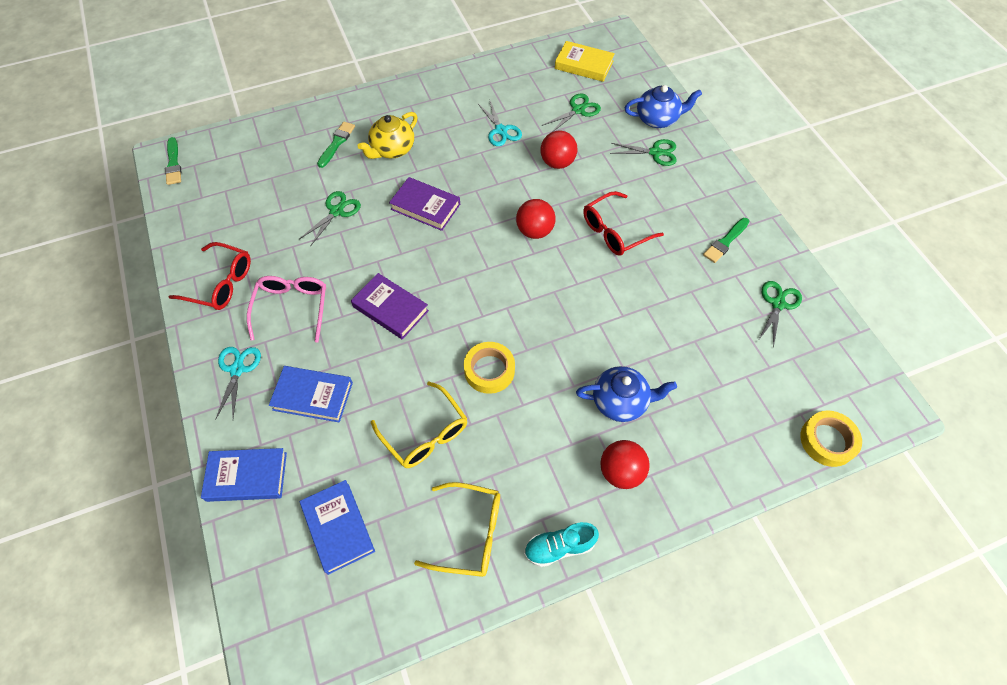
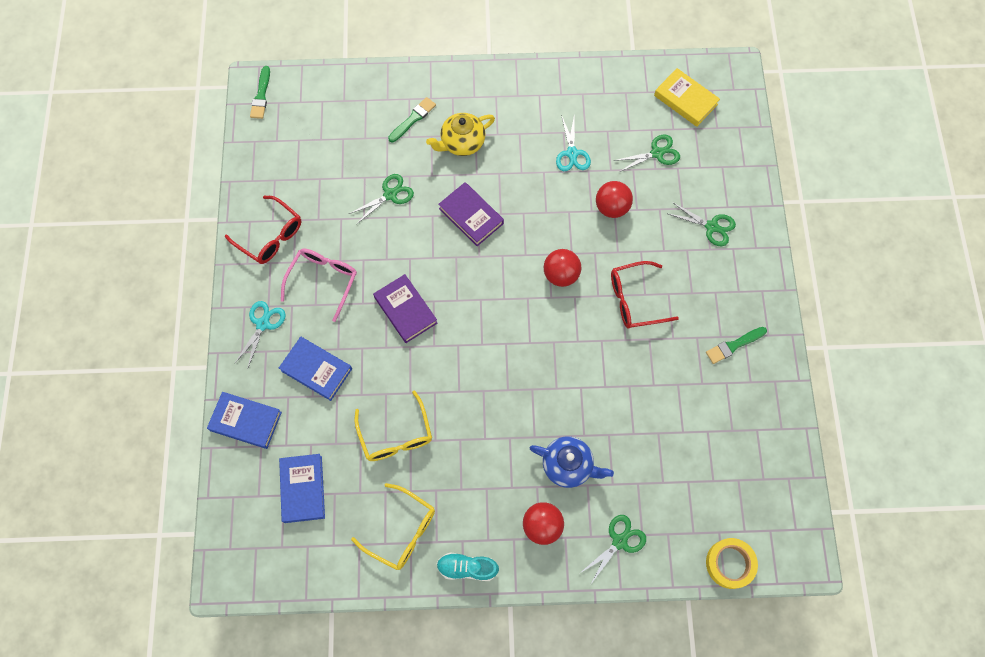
camera: 20 degrees right, 10 degrees up
(489, 370) = (468, 397): yellow tape -> none
(658, 119) = (732, 189): blue teapot -> none
(778, 304) = (751, 424): green scissors -> green scissors (619, 541)

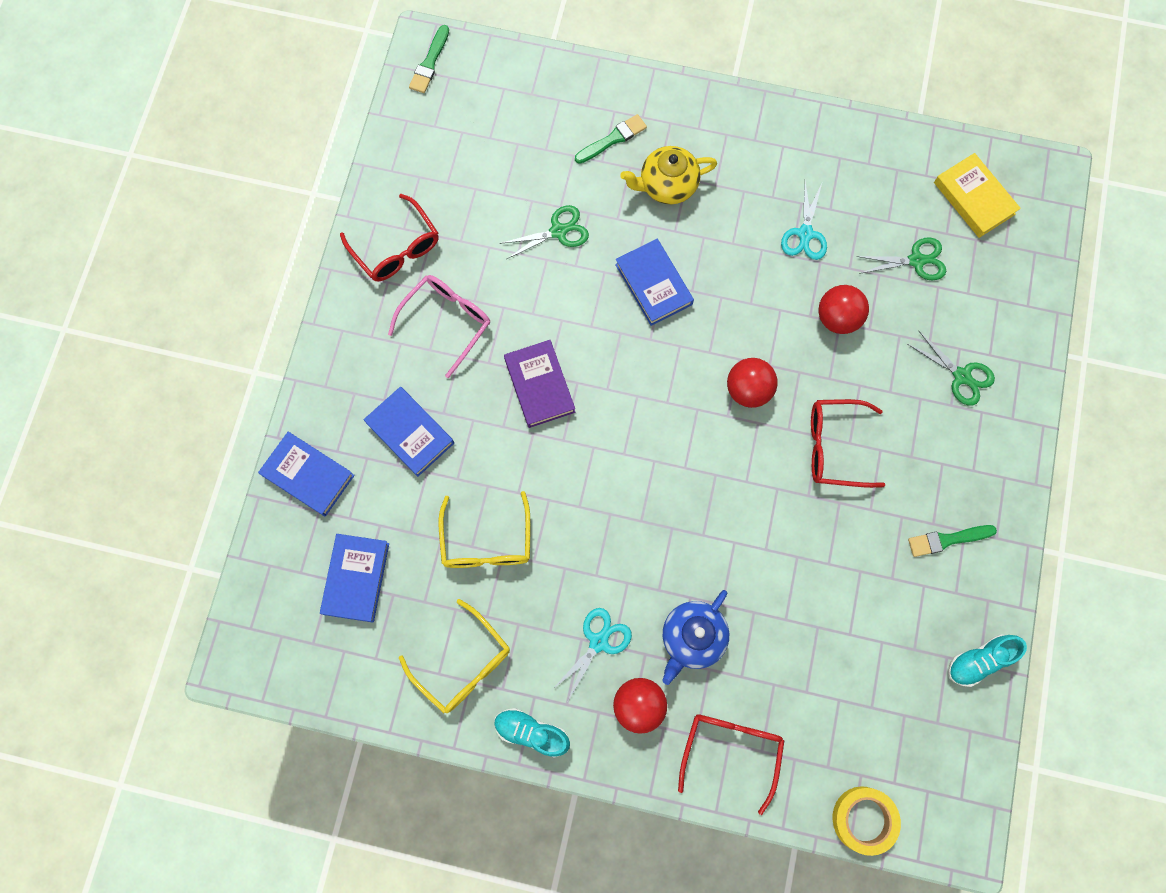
camera: 15 degrees right, 5 degrees up
(263, 324) = (359, 358): turquoise scissors -> turquoise scissors (598, 642)
(471, 216) = (653, 284): purple book -> blue book
(568, 465) = (692, 638): blue teapot -> blue teapot turned 90 degrees clockwise
(619, 541) = (730, 752): green scissors -> red glasses
(780, 426) = (979, 660): none -> turquoise shoe

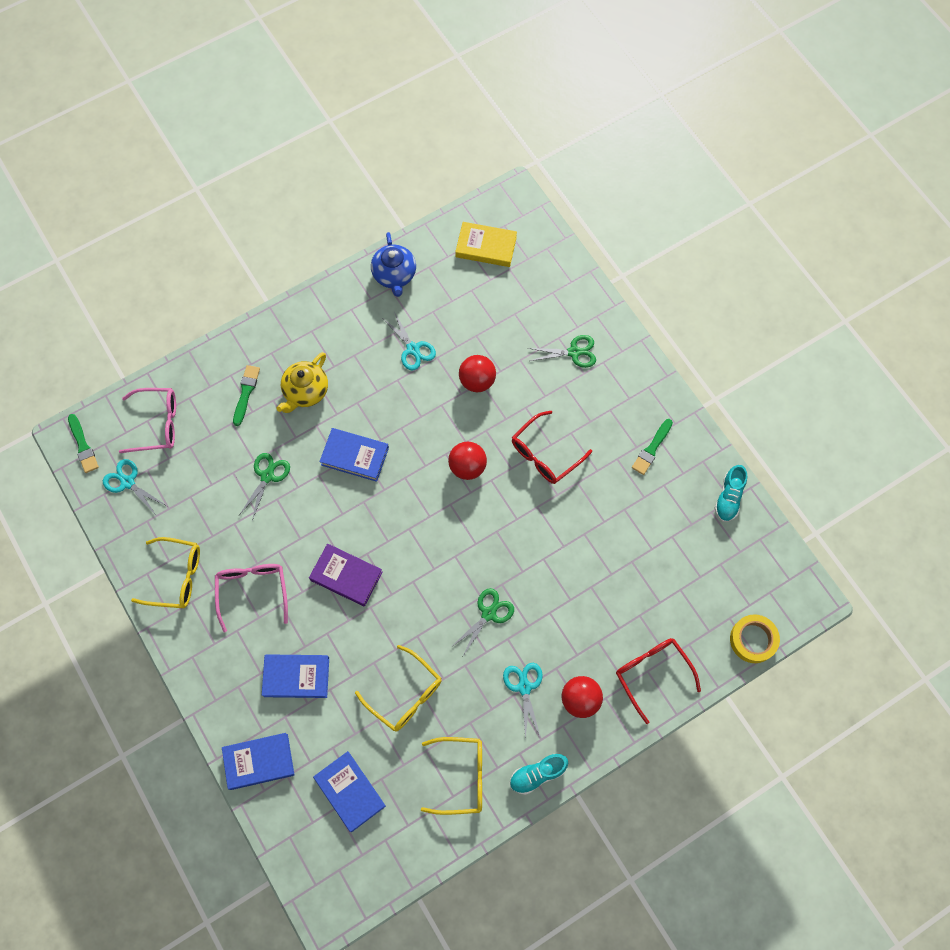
camera: 45 degrees left, 5 degrees down
(395, 247) = (175, 576): red glasses -> yellow glasses
(435, 128) = (127, 482): none -> turquoise scissors
(509, 98) = (156, 424): none -> pink glasses
(692, 638) = (572, 634): blue teapot -> blue teapot (394, 275)
(916, 260) = (488, 309): green scissors -> green scissors (488, 614)

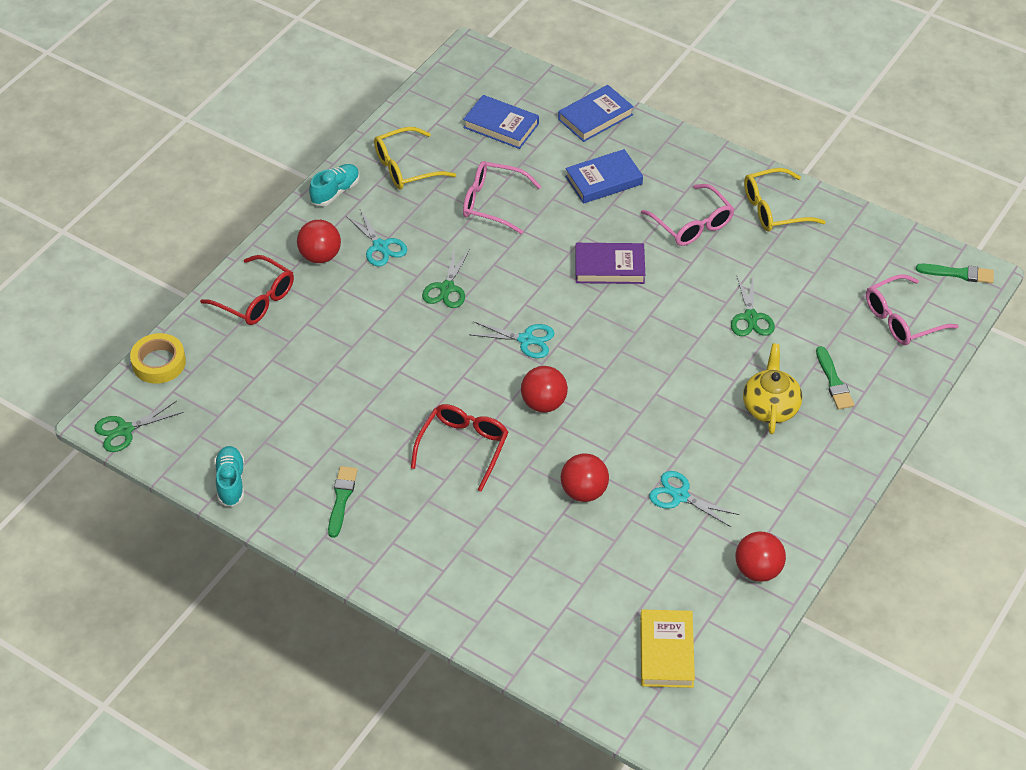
camera: 155 degrees right, 20 degrees down
(83, 446) = (958, 274): green brush -> green brush turned 150 degrees clockwise
(127, 482) = (886, 261): turquoise scissors -> turquoise scissors (526, 340)
(355, 456) = (672, 368): blue book -> none
(394, 275) = (758, 570): blue teapot -> red ball
(404, 694) = (493, 203): yellow glasses -> pink glasses
(486, 247) = (666, 652): yellow book -> yellow book turned 75 degrees counterclockwise
(574, 352) = (485, 568): green scissors -> green scissors (125, 430)

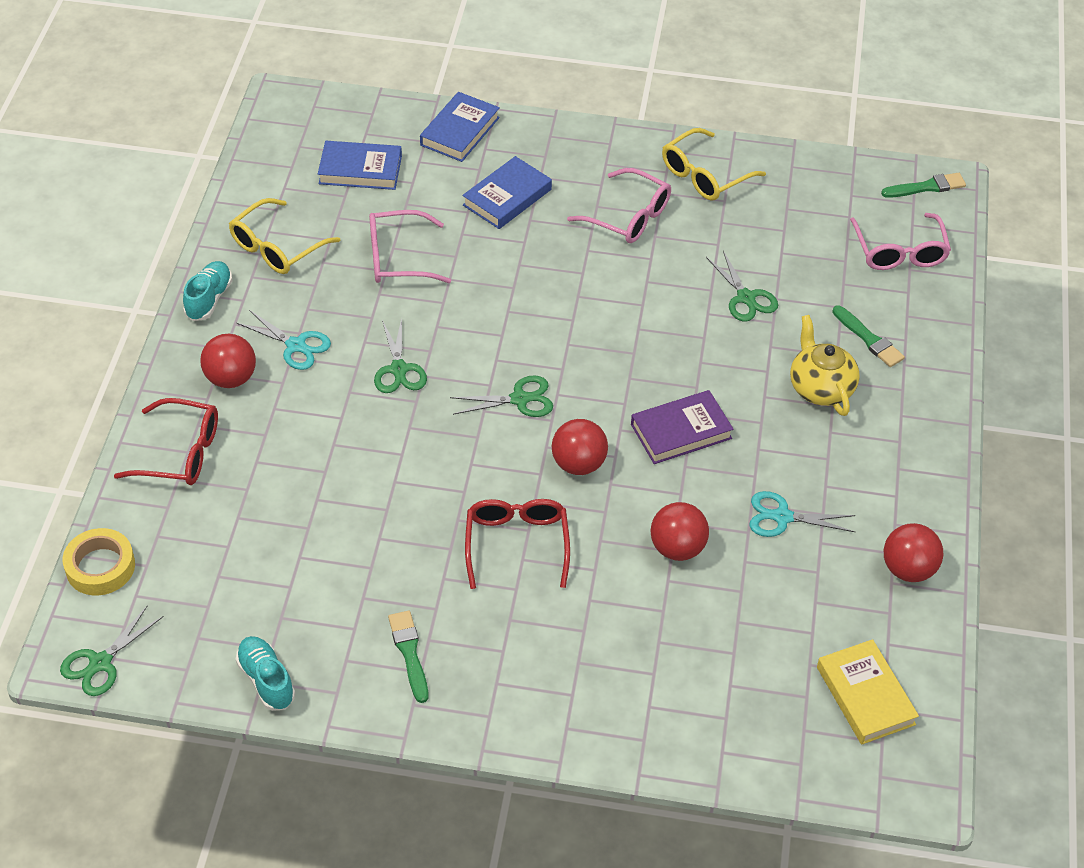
camera: 25 degrees left, 0 degrees up
(526, 340) = (519, 399): turquoise scissors -> green scissors
(609, 267) = (566, 290): purple book -> purple book (681, 431)
(902, 319) = (899, 251): pink glasses -> pink glasses turned 45 degrees counterclockwise

